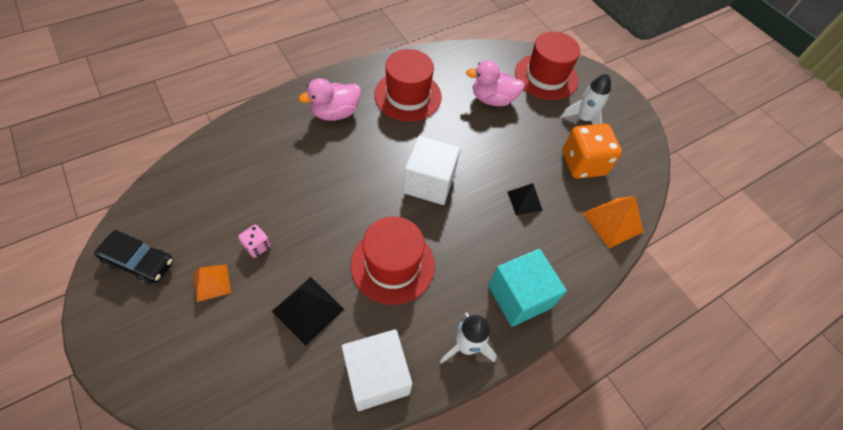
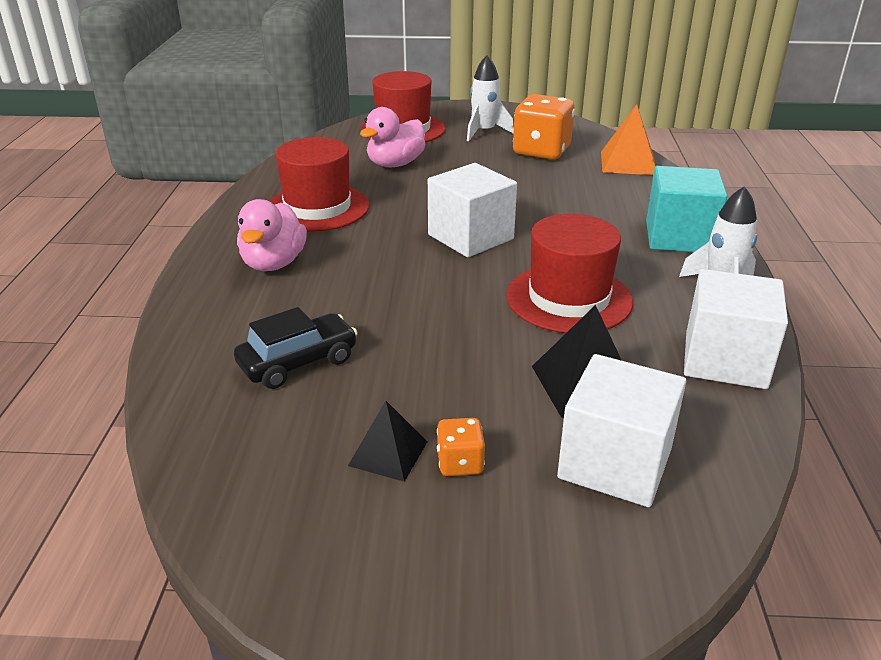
camera: 50 degrees left, 25 degrees down
(140, 262) = (339, 539): black car -> black car (298, 362)
(212, 282) = (460, 463): orange pyramid -> orange dice
(245, 352) = (615, 463): none -> white cube
(257, 246) = (434, 397): pink dice -> none
(524, 201) = (557, 194): black pyramid -> black pyramid (388, 453)

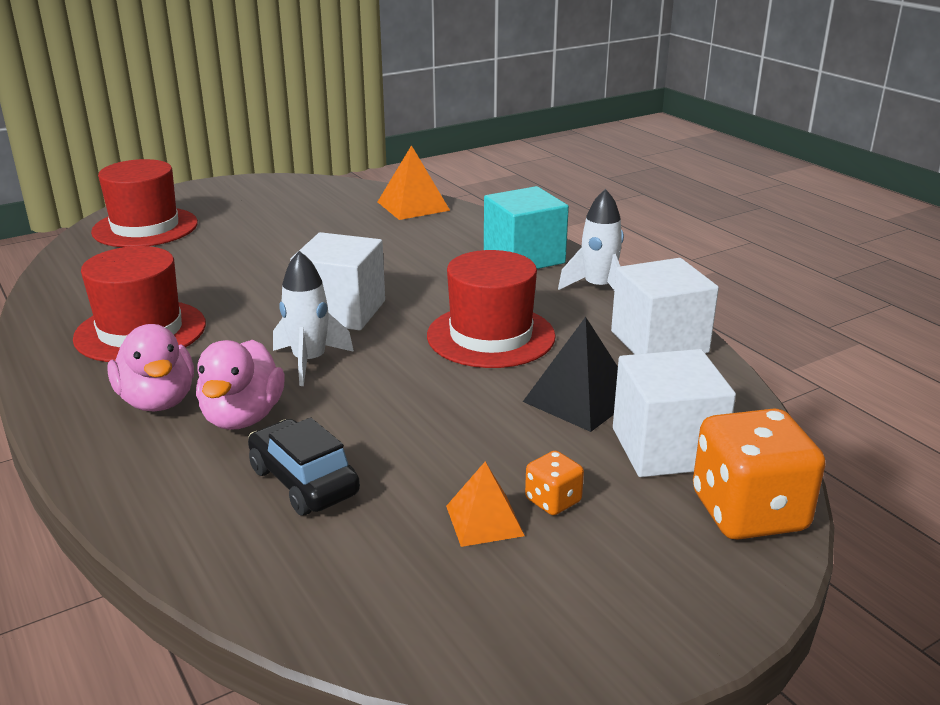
camera: 35 degrees left, 5 degrees down
(298, 362) = (304, 481): black car -> black car turned 60 degrees counterclockwise
(388, 453) = (484, 520): black pyramid -> orange pyramid
(395, 164) = (179, 264): pink duck -> pink duck (243, 417)
(484, 132) = (240, 210): white rocket -> white rocket (309, 361)
(541, 151) = (320, 215): orange dice -> orange dice (748, 512)

